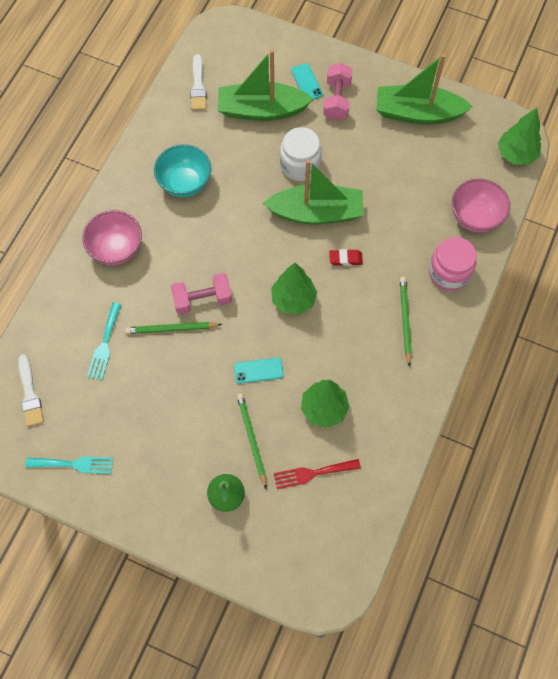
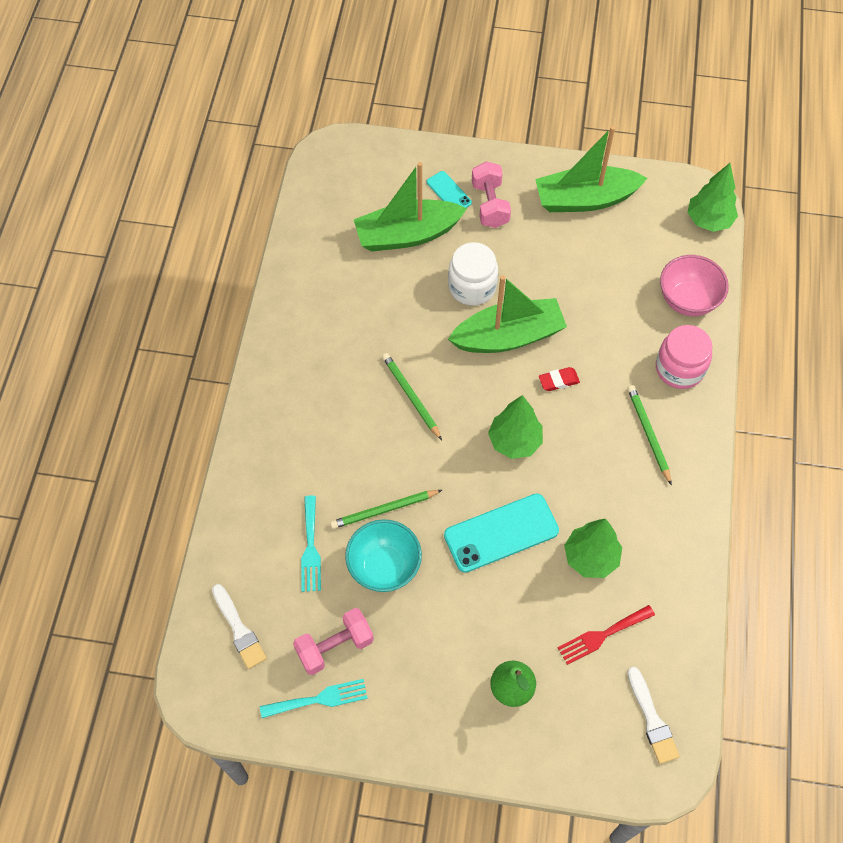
camera: 15 degrees left, 5 degrees down
(116, 249) = (289, 433): pink bowl -> none
(185, 183) = (345, 338): turquoise bowl -> turquoise bowl (384, 567)
(198, 86) = (325, 224): white brush -> white brush (652, 719)
(202, 300) = (409, 467): pink dumbbell -> pink dumbbell (335, 647)
(251, 439) = (519, 614): green pencil -> green pencil (411, 396)
(258, 370) = (501, 533): turquoise phone -> turquoise phone, size x1.88

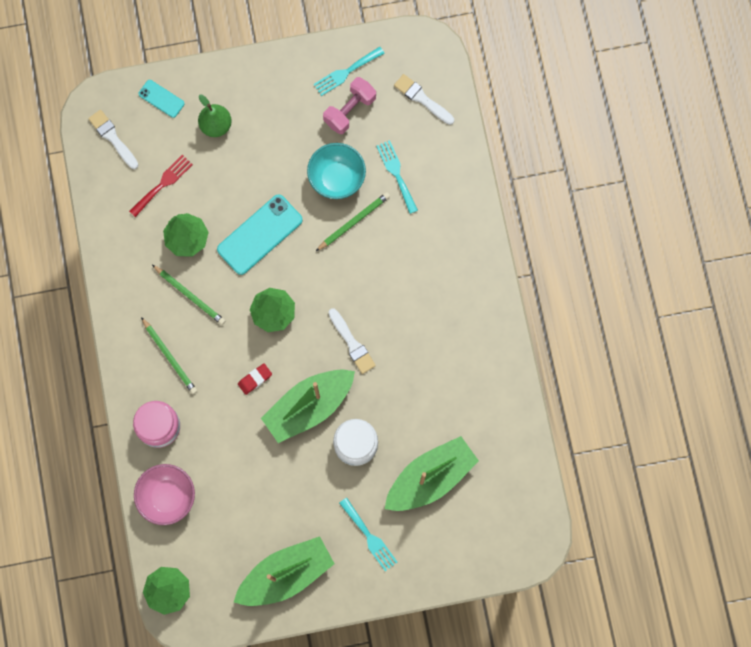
camera: 160 degrees right, 15 degrees up
(411, 396) = (369, 323): green pencil -> green pencil (190, 295)
(438, 382) = (352, 343): none -> white brush
(449, 192) = (411, 537): turquoise phone -> turquoise phone (161, 98)
(490, 204) = (369, 537): pink dumbbell -> turquoise fork

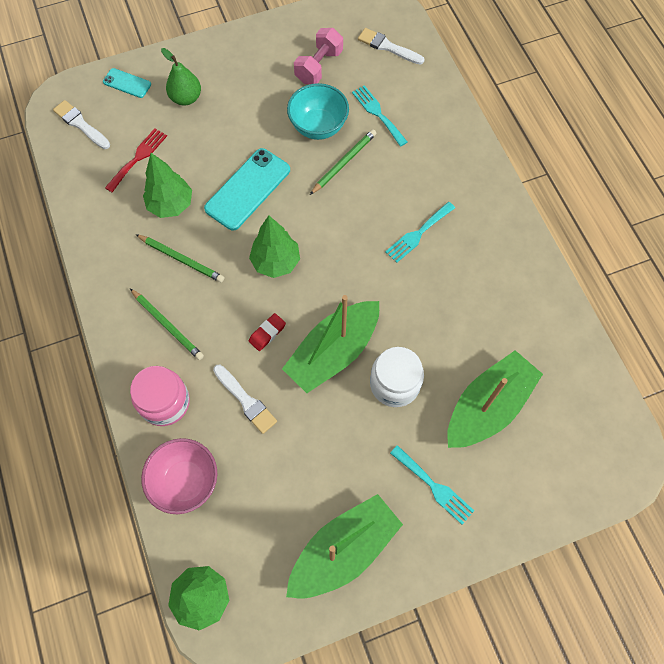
camera: 10 degrees left, 10 degrees down
(346, 72) = (308, 36): turquoise fork -> turquoise fork (418, 234)
(352, 343) = (367, 279): white brush -> white brush (246, 401)

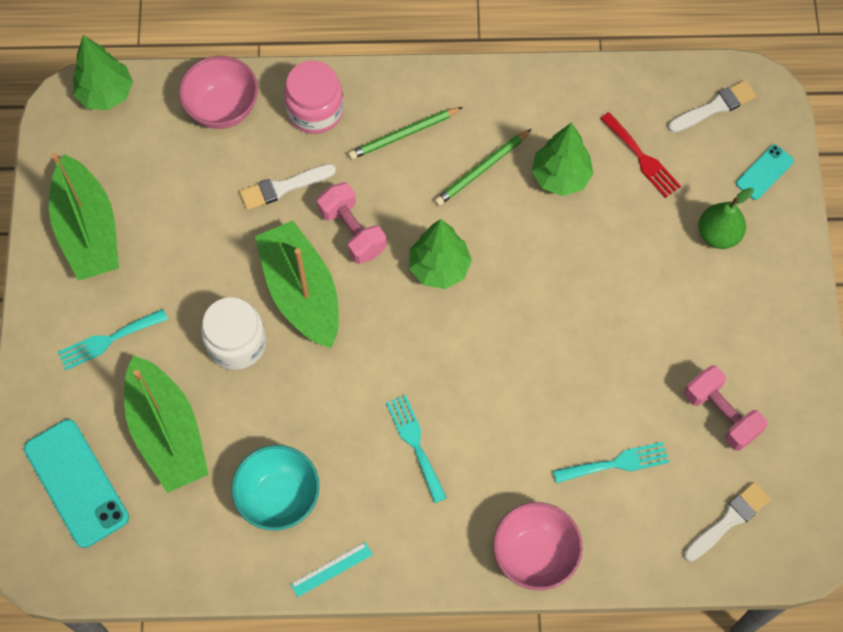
camera: 110 degrees right, 0 degrees up
(248, 189) = (552, 267): turquoise phone -> turquoise phone (76, 483)
(267, 333) = (352, 231): red eraser -> pink dumbbell
(318, 127) = (619, 380): turquoise bowl -> turquoise bowl (279, 497)
(343, 162) = (552, 392): green pencil -> none
(460, 141) = (534, 554): none -> pink bowl
(530, 256) = (331, 569): none -> turquoise ruler

